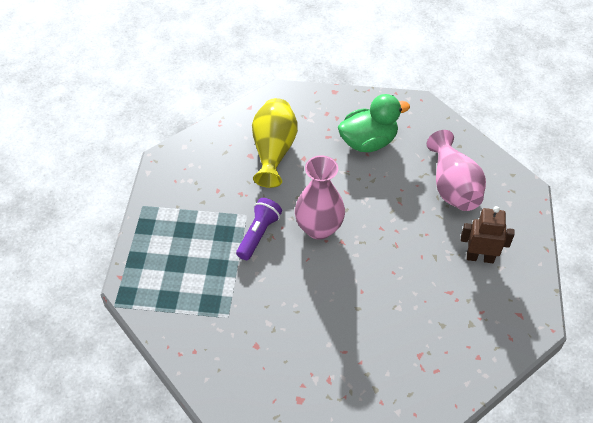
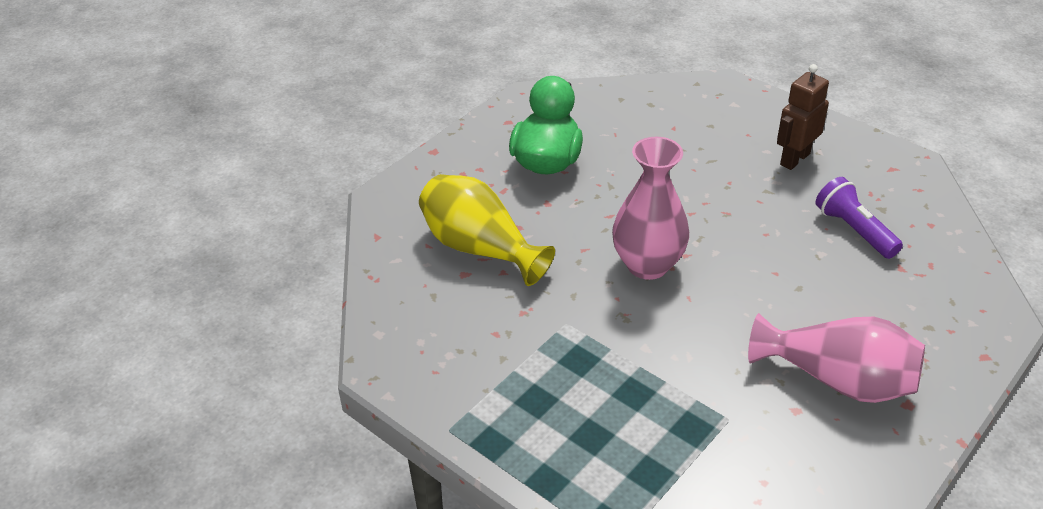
camera: 55 degrees left, 10 degrees down
(258, 234) = (611, 326): purple flashlight -> purple flashlight (854, 230)
(453, 187) = (677, 131): pink vase -> pink vase (838, 380)

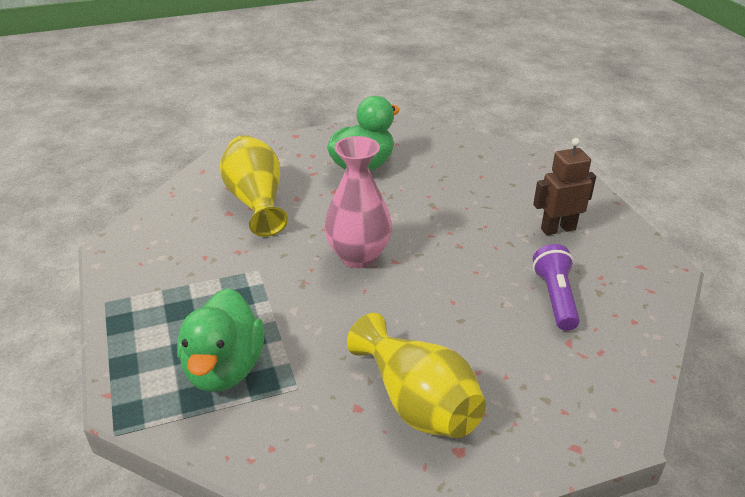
camera: 30 degrees right, 5 degrees down
(645, 435) = (224, 368): none -> green duck
(838, 380) = (417, 402): pink vase -> yellow vase

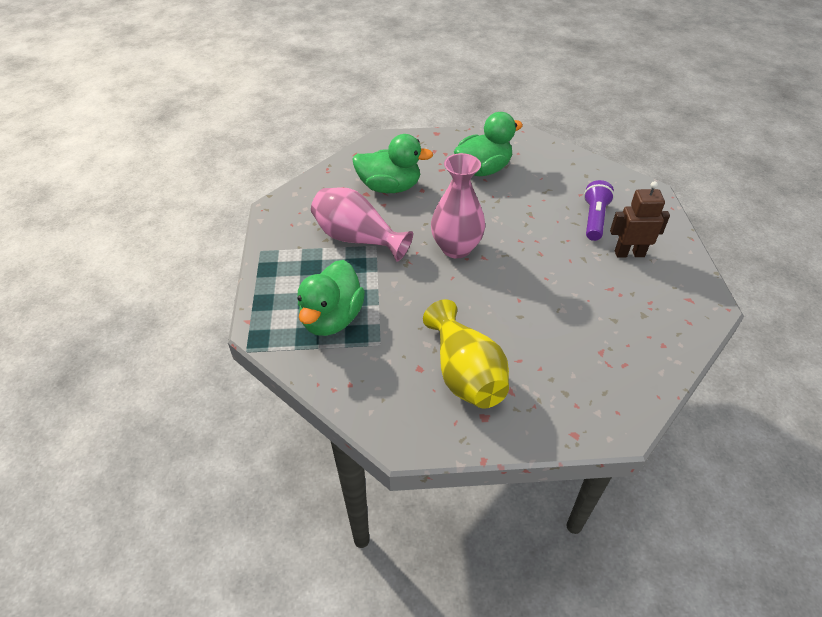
camera: 15 degrees right, 10 degrees up
(232, 266) = (357, 239): none -> pink vase
(256, 201) = (389, 187): yellow vase -> green duck
(555, 298) = (604, 313): purple flashlight -> purple flashlight (594, 219)

